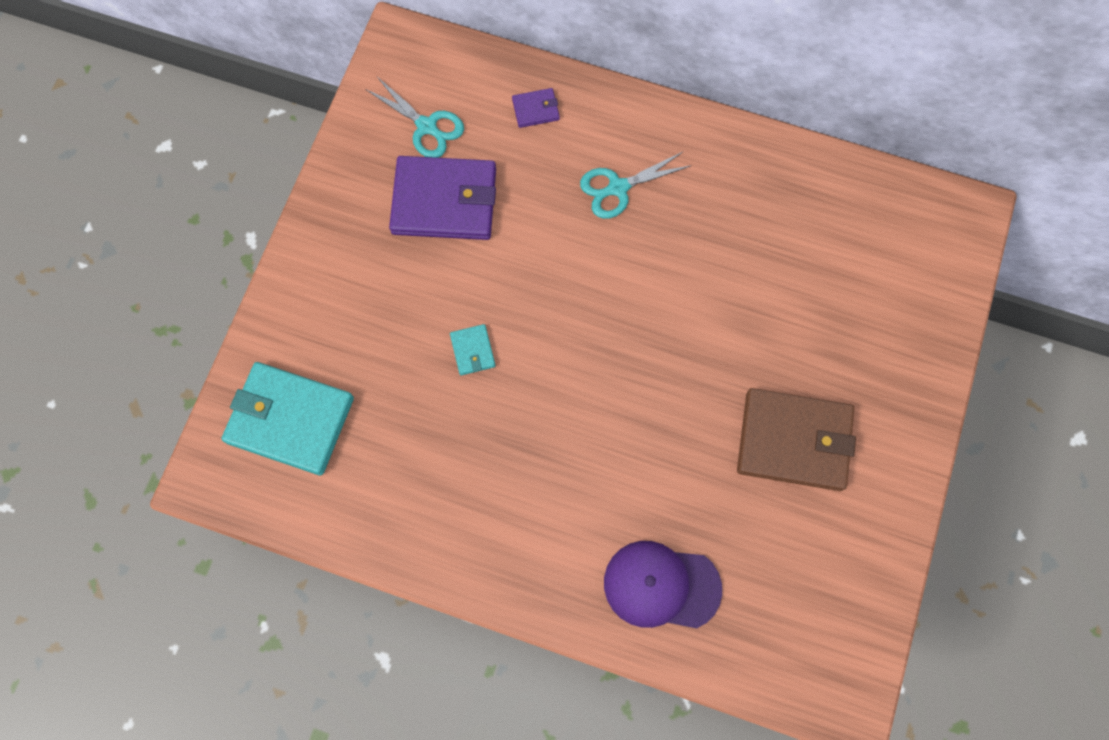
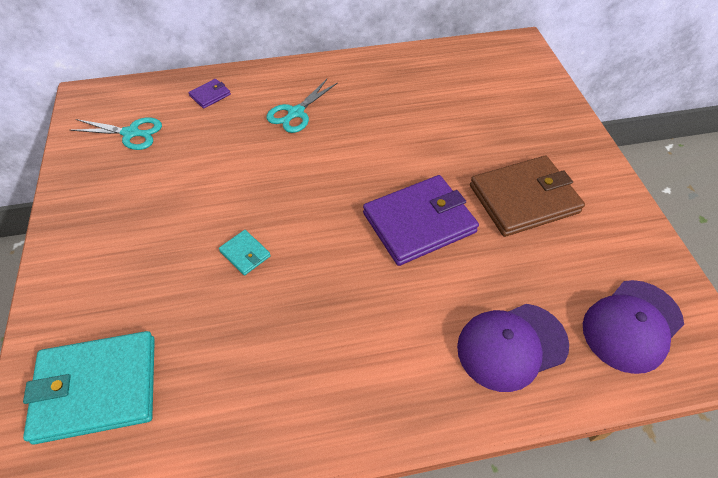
camera: 30 degrees left, 20 degrees down
(444, 201) = (168, 170): purple wallet -> purple wallet (419, 223)
(790, 633) = (632, 325): none -> purple cap

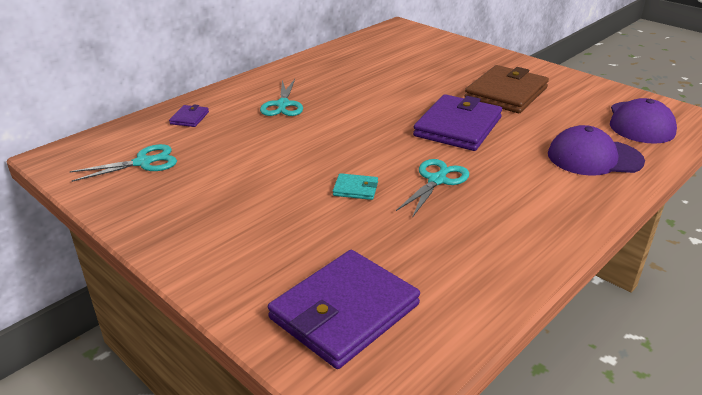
camera: 35 degrees left, 20 degrees down
(97, 388) = (344, 311): turquoise wallet -> purple wallet
(322, 284) = (437, 180): none -> turquoise scissors
(511, 346) = (594, 157): purple cap -> purple cap turned 60 degrees clockwise

